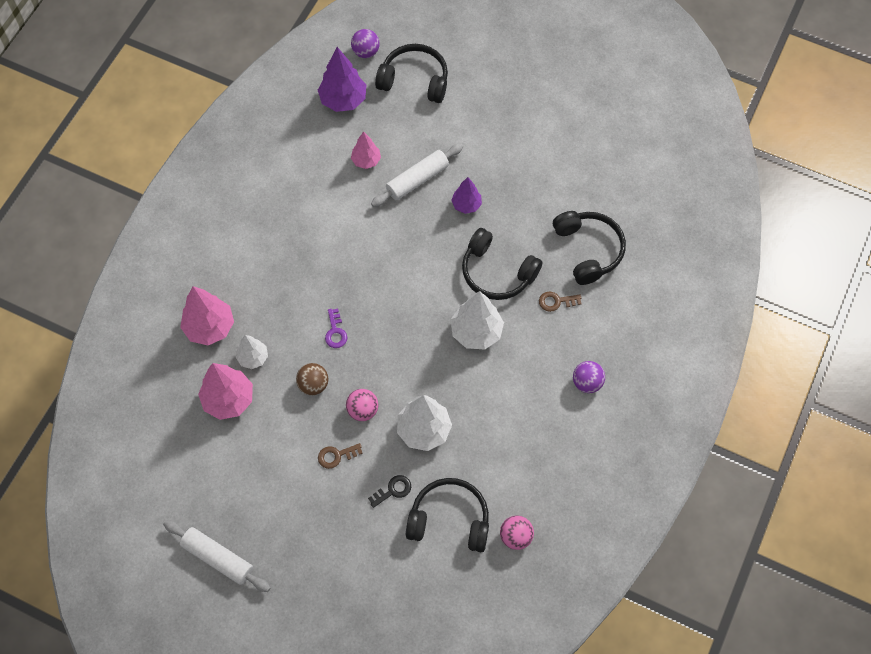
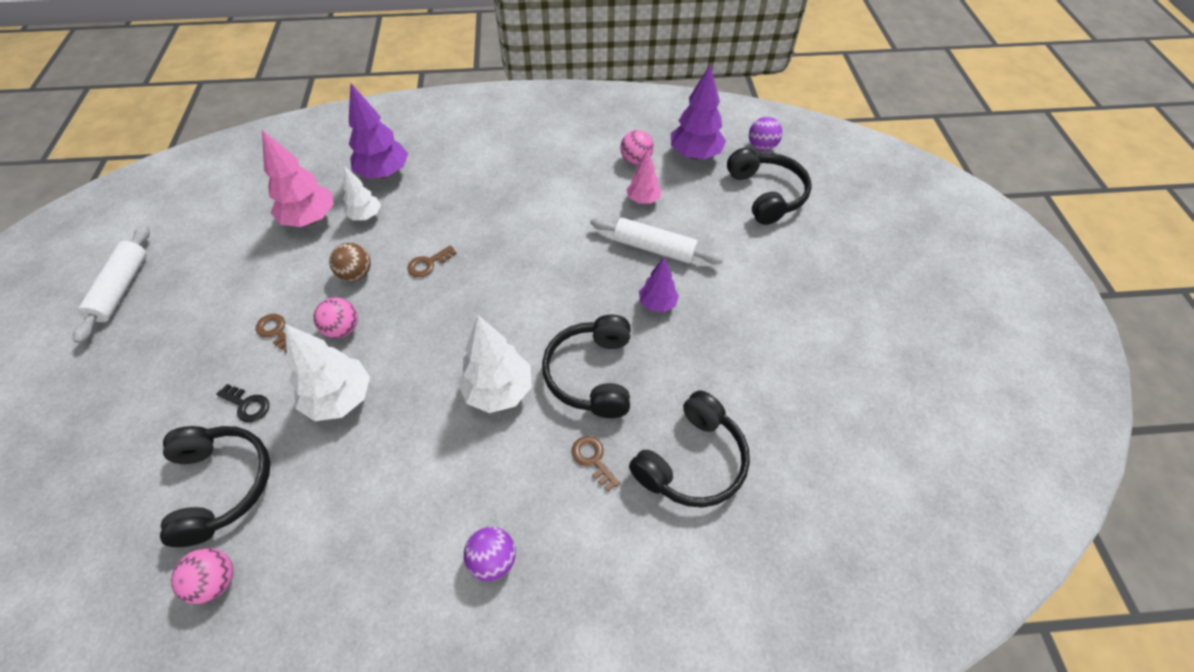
camera: 60 degrees right, 10 degrees down
(209, 327) = (384, 173): pink tree -> purple tree
(321, 142) = (636, 160): none -> pink ball
(335, 332) = (428, 264): purple key -> brown key

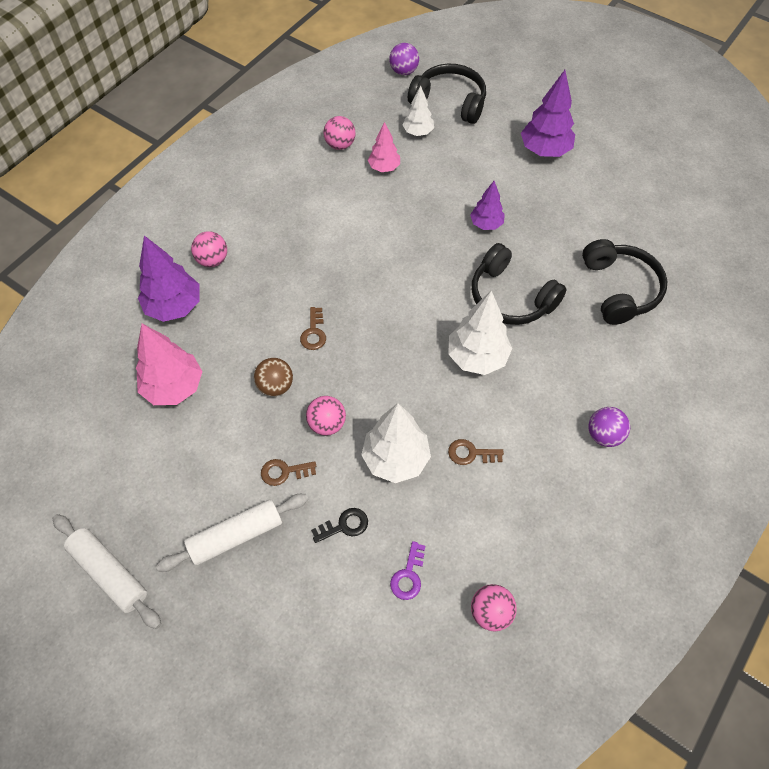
camera: 50 degrees left, 5 degrees up
(221, 485) = (408, 576): black headphones -> purple key
(366, 216) = (214, 346): white tree -> white tree (418, 132)
(446, 165) = (212, 260): none -> pink ball
(593, 459) = (576, 338): brown key -> brown key (470, 453)
(654, 248) = (436, 193): white rolling pin -> white rolling pin (236, 536)
(695, 155) = (371, 110): purple tree -> purple tree (544, 151)

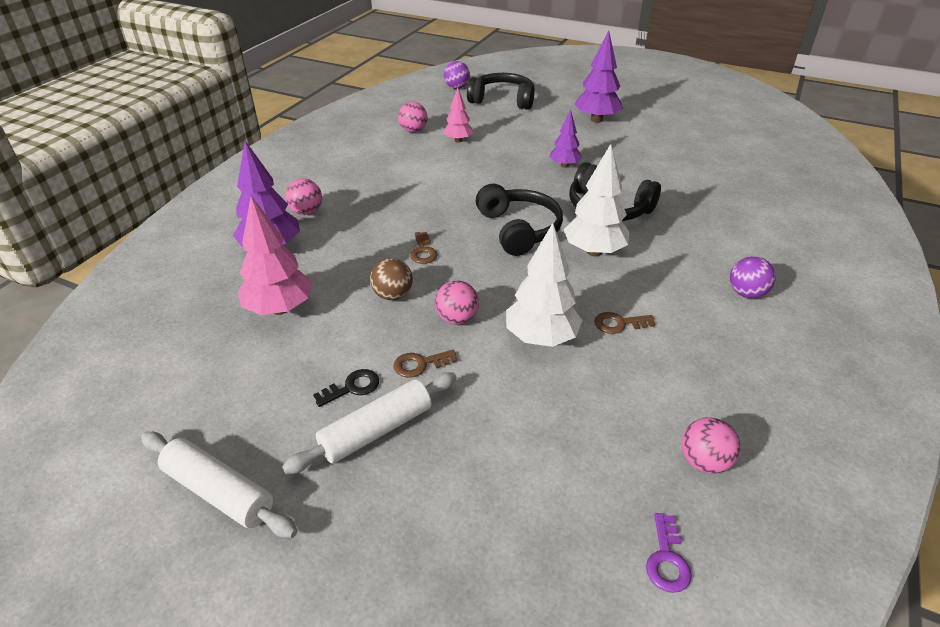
camera: 10 degrees left, 20 degrees down
(344, 525) = (503, 403): black key -> black key (352, 387)
(408, 576) = (594, 440): purple key -> purple key (667, 559)
(418, 132) = (481, 118): white tree -> none
(619, 289) = (704, 193): black headphones -> black headphones (518, 229)

